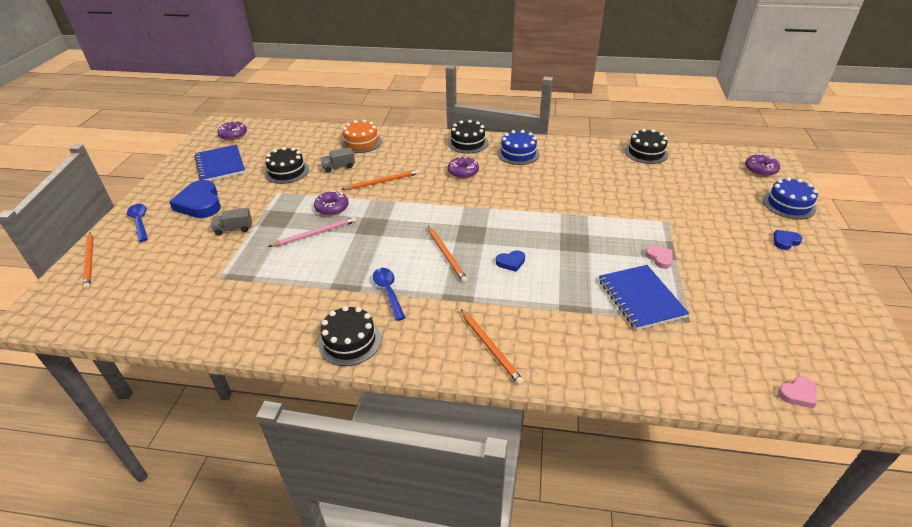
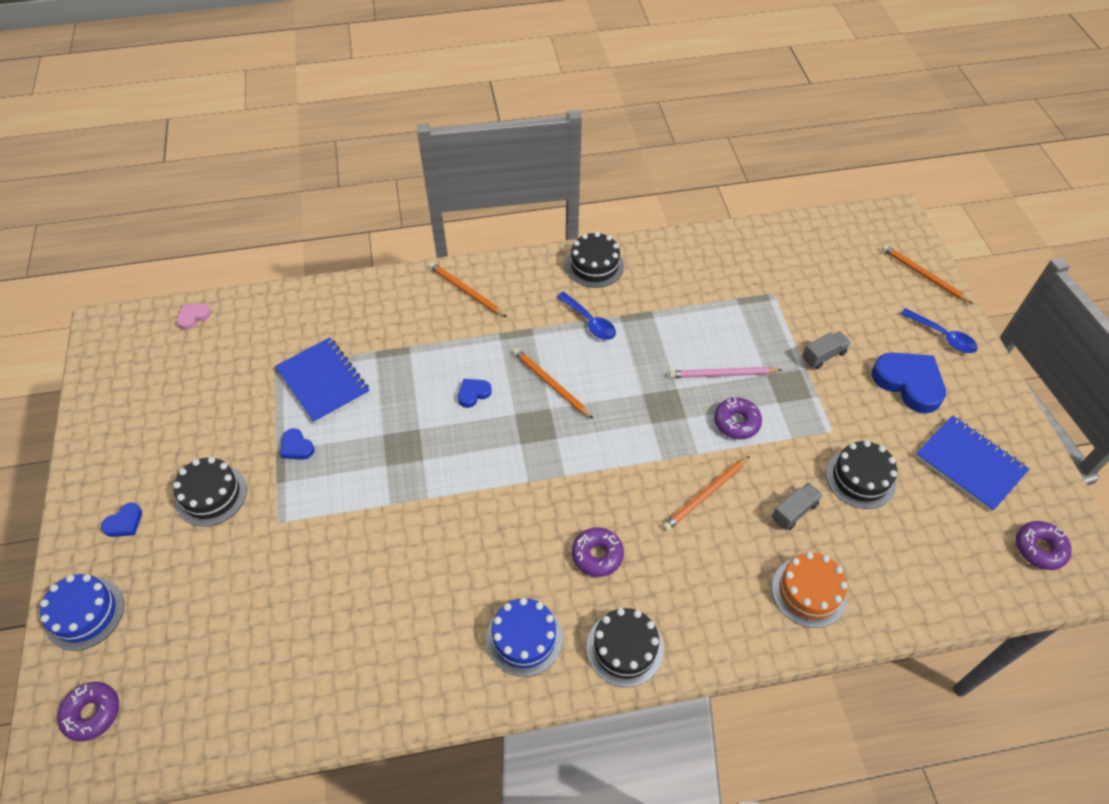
camera: 160 degrees right, 15 degrees up
(315, 234) = (722, 374): pink pencil -> pink pencil turned 45 degrees clockwise
(646, 152) = (293, 713): black cake -> black cake (211, 495)
(659, 258) = (296, 447): pink heart -> blue heart

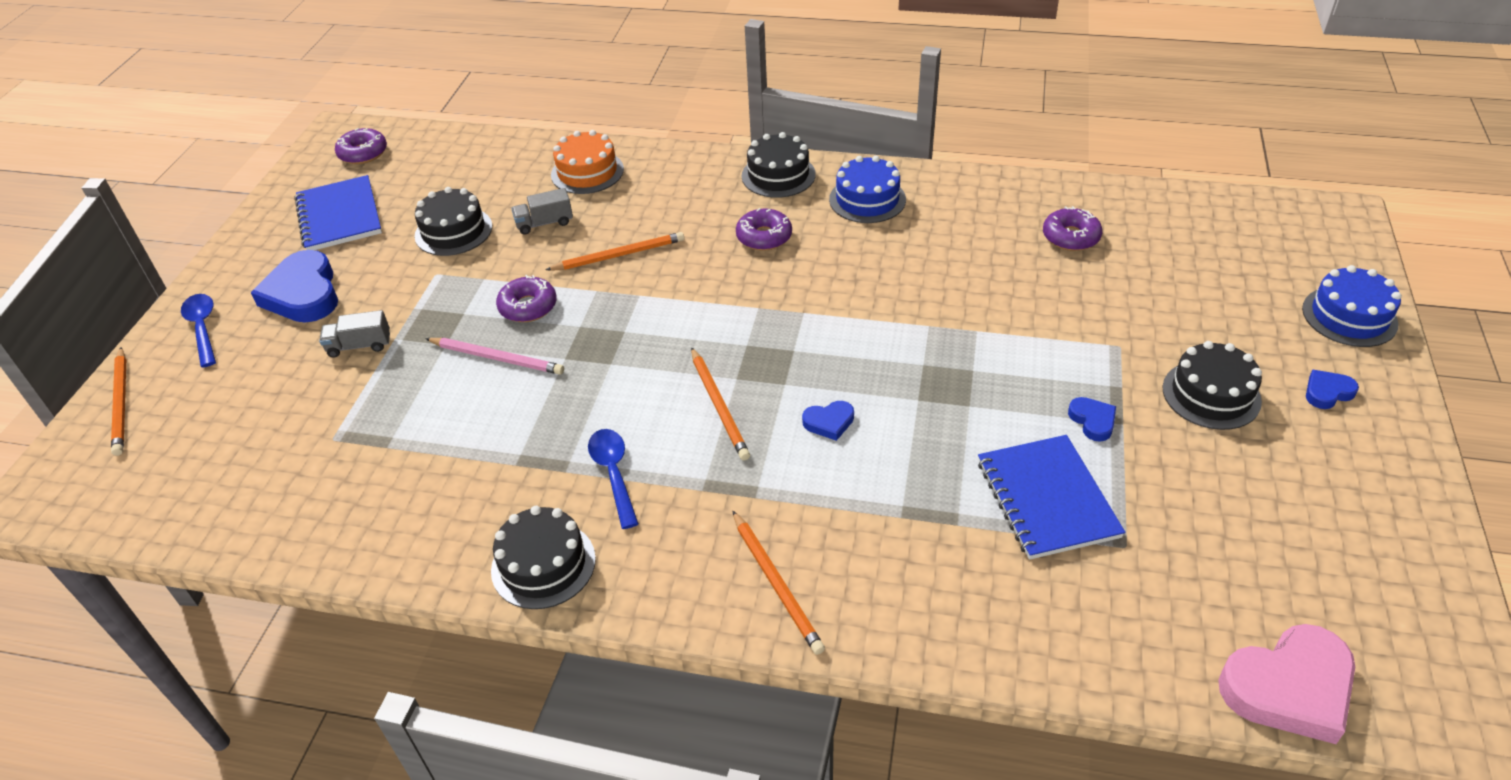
camera: 155 degrees left, 10 degrees down
(92, 713) = (1311, 240): purple donut -> purple donut (1070, 237)
(193, 317) = (1289, 688): pink heart -> pink heart, size x2.07

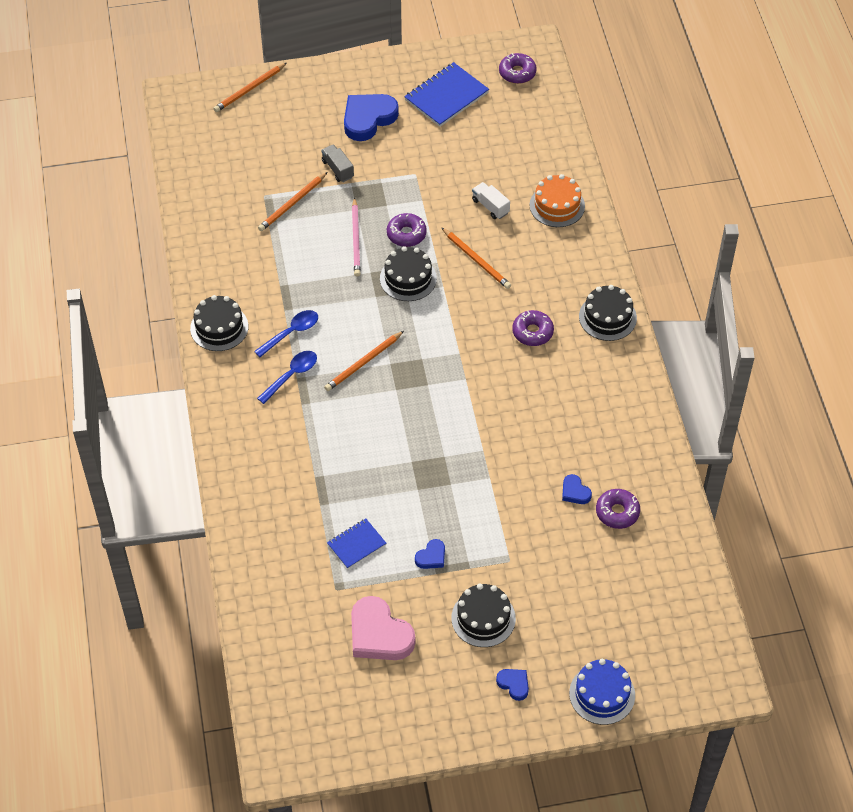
camera: 65 degrees right, 10 degrees up
(203, 328) = (319, 89): blue spoon -> blue spoon (291, 375)
(453, 231) = (459, 162): black cake -> black cake (408, 278)
(544, 223) = (490, 206): grey truck -> white truck
(776, 584) = (246, 433): orange pencil -> orange pencil (292, 204)
(829, 422) = (373, 421): blue heart -> blue heart (575, 492)
(867, 199) = (604, 379): blue cake -> none
(1047, 499) = (356, 544): blue notebook -> blue notebook, size x0.59
(1289, 688) = (267, 677): pink heart -> pink heart (379, 634)

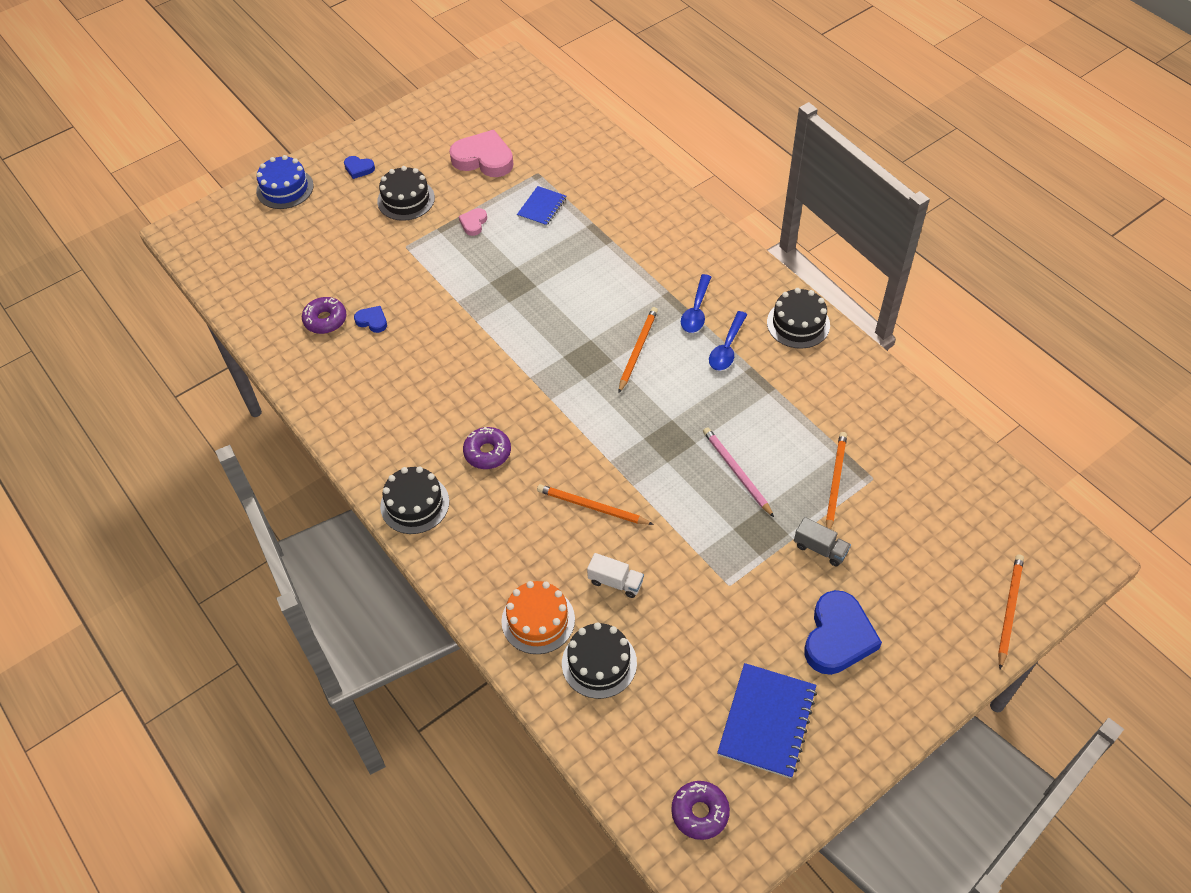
camera: 155 degrees right, 0 degrees up
(406, 234) = (687, 503): purple donut -> none
(408, 278) = (652, 453): black cake -> black cake (599, 663)
(431, 557) = (473, 223): blue heart -> pink heart

